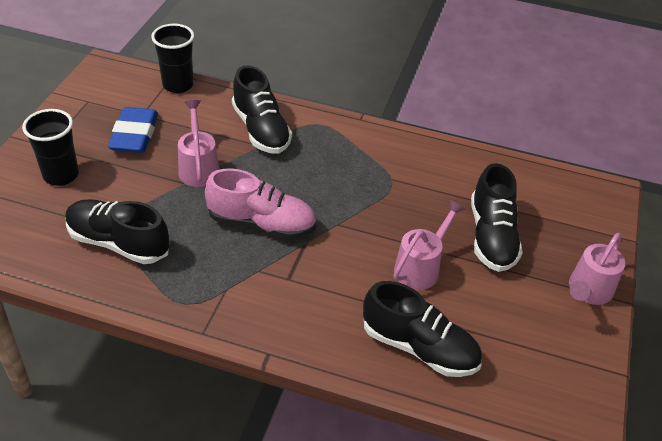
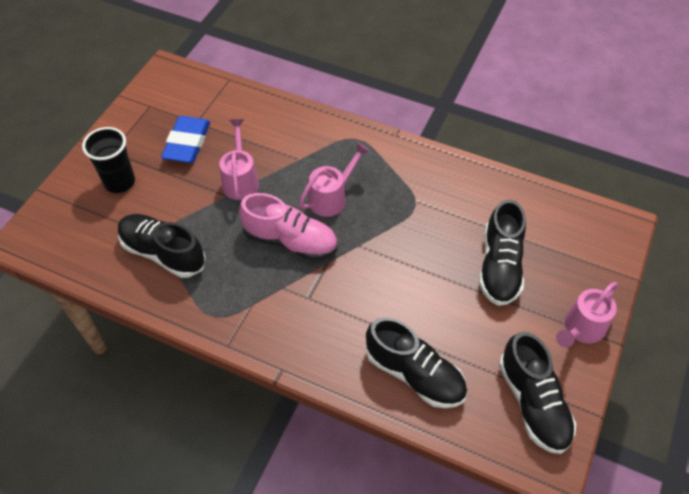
camera: 10 degrees right, 10 degrees up
(178, 85) = (231, 91): black cup -> none
(261, 130) = (301, 143): black shoe -> black shoe (533, 403)
(421, 267) = (428, 294): pink watering can -> pink watering can (332, 197)

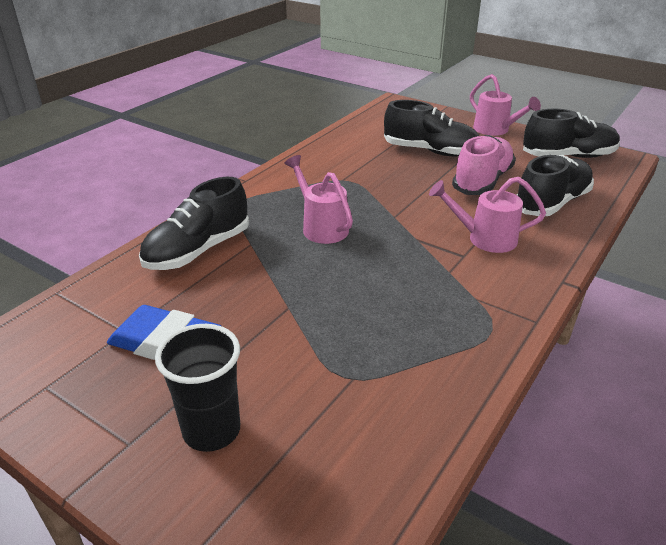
camera: 80 degrees left, 20 degrees down
(163, 253) = (379, 377): black shoe -> black shoe (198, 250)
(240, 180) = (264, 293): pink watering can -> pink watering can (484, 238)
(290, 241) = (379, 260): pink shoe -> pink shoe (482, 181)

